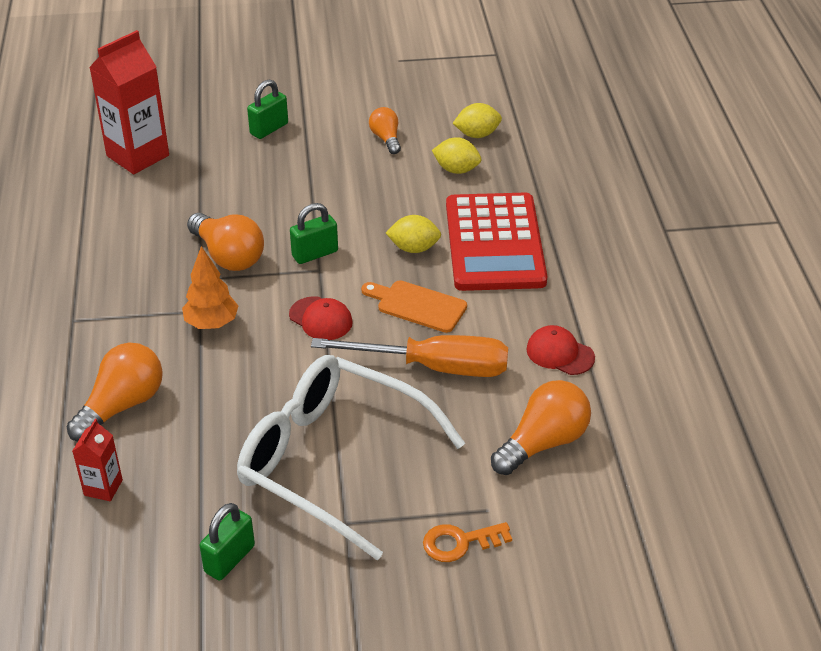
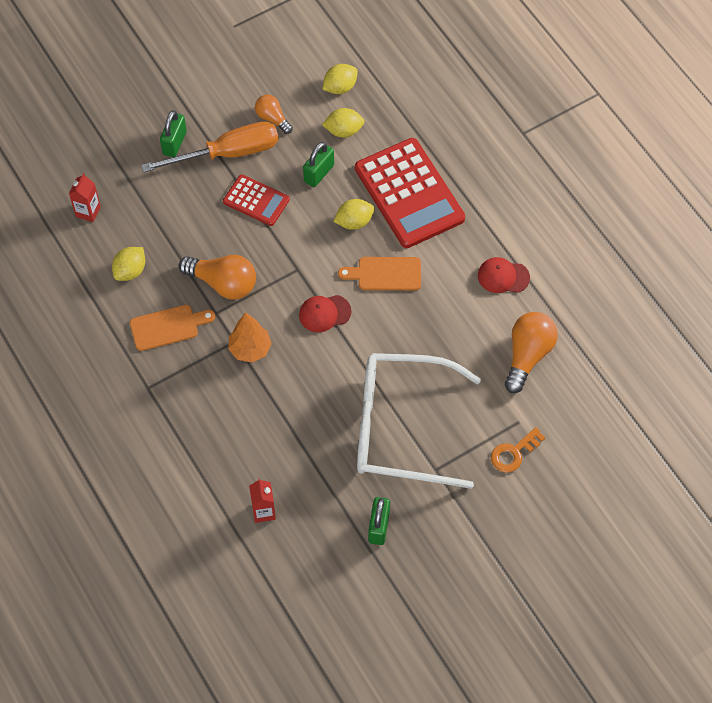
camera: 25 degrees left, 20 degrees up
(122, 405) = (233, 443): orange light bulb -> none
(138, 156) = (88, 212): red carton -> red carton, size x0.50
(139, 215) = (130, 271): none -> yellow lemon
(139, 274) = (168, 327): none -> orange cutting board
(315, 254) = (285, 256): green padlock -> green padlock (319, 173)
(318, 198) = (256, 200): none -> red calculator
(321, 319) = (324, 313): red cap -> red cap turned 150 degrees clockwise
(434, 367) = (426, 323): orange screwdriver -> orange screwdriver (228, 153)

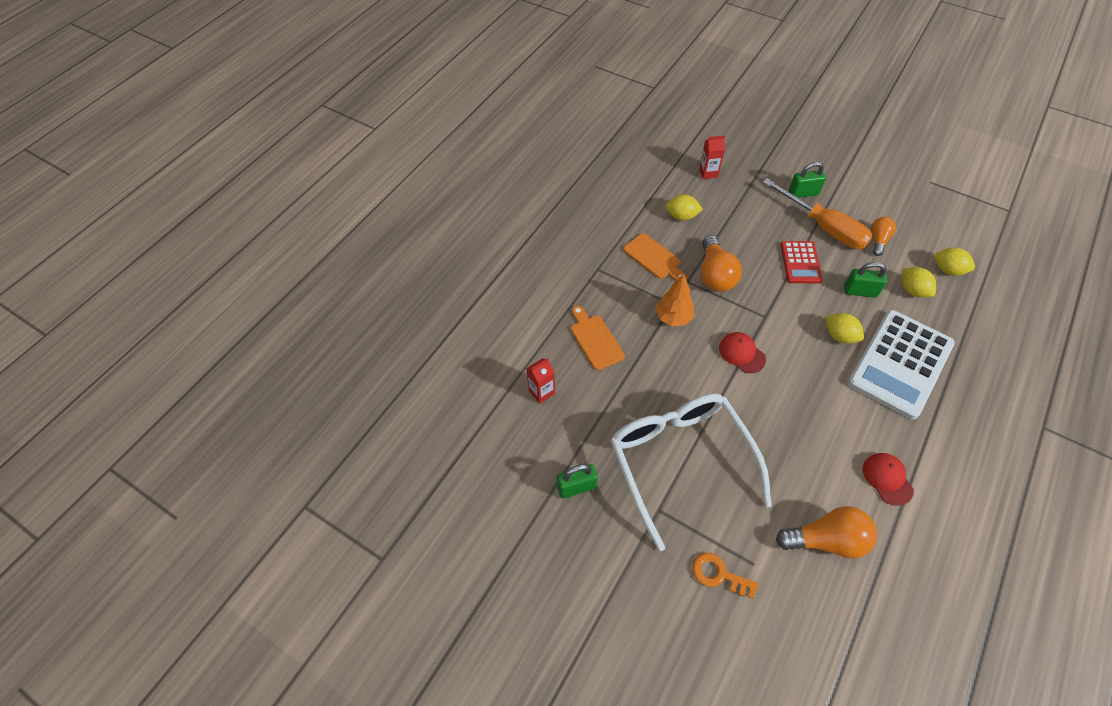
camera: 65 degrees right, 5 degrees down
(385, 274) = (812, 381): orange cutting board -> orange cutting board (595, 339)
(409, 193) = (900, 364): red calculator -> white calculator

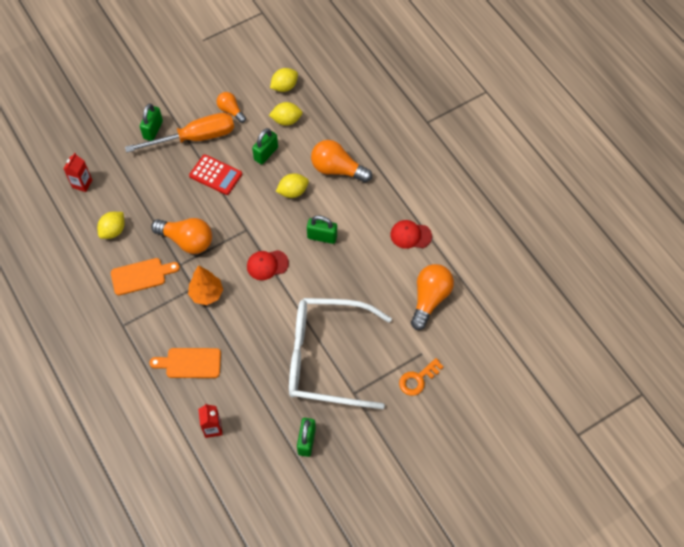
camera: 65 degrees left, 5 degrees up
(812, 388) = (322, 237): none -> green padlock
(900, 364) = (337, 169): white calculator -> orange light bulb

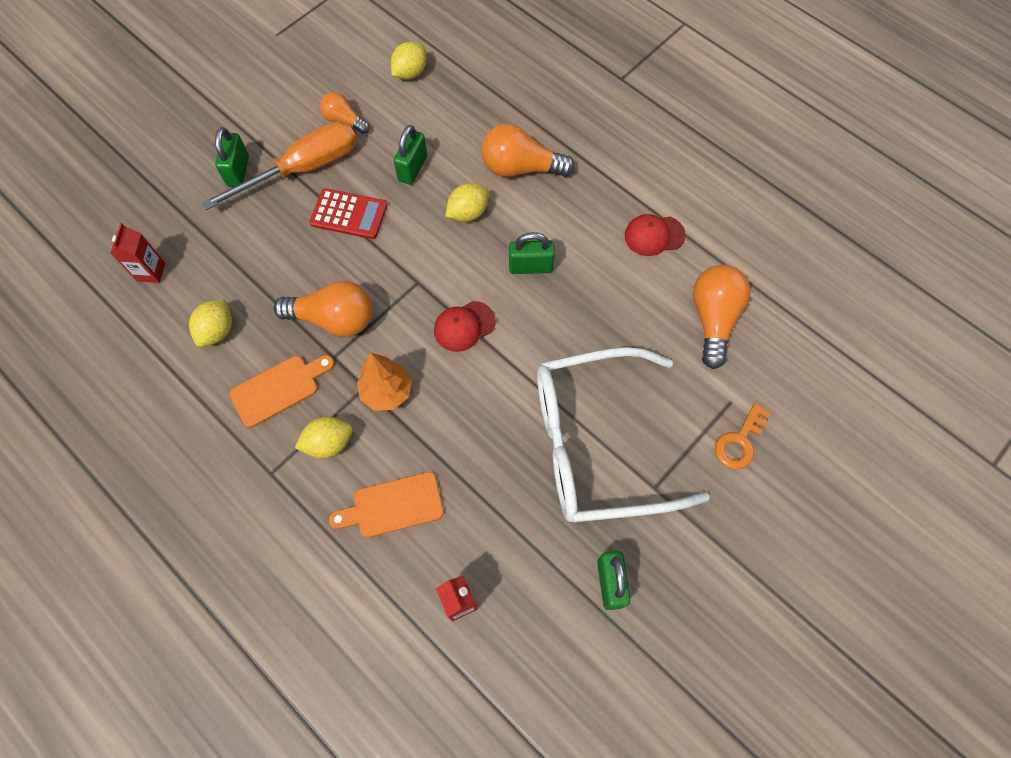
camera: 15 degrees left, 5 degrees up
(286, 120) = (427, 117): yellow lemon -> yellow lemon (329, 443)

